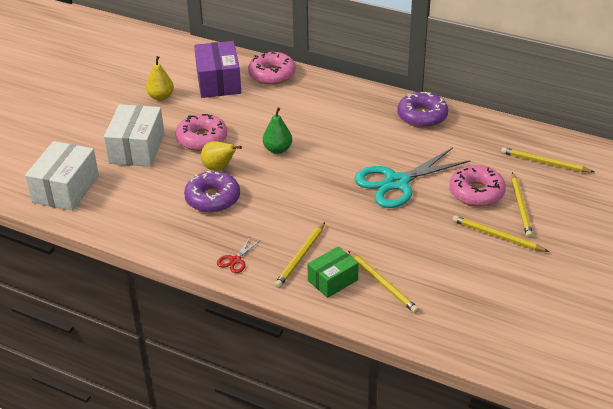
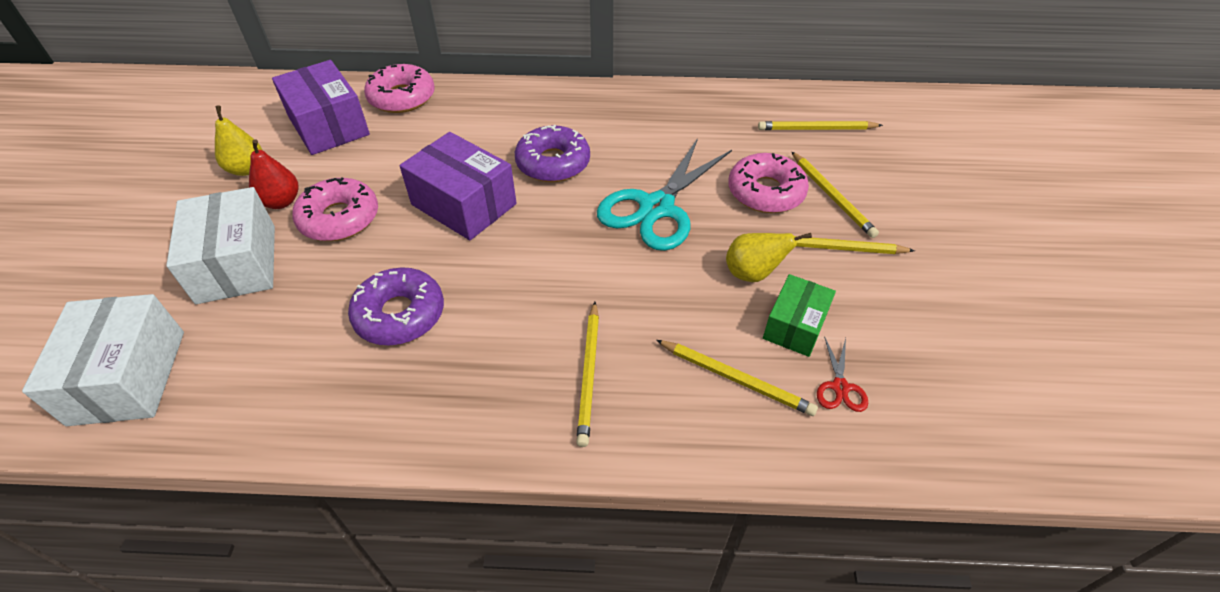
camera: 25 degrees left, 10 degrees up
(173, 121) = (281, 202): none -> red pear
(219, 168) = (387, 259): yellow pear -> yellow pear (753, 274)
(235, 260) = (488, 418): red scissors -> red scissors (840, 387)
(277, 149) = (463, 204): green pear -> purple box
(332, 280) = (660, 400): green box -> green box (795, 326)
(422, 116) = (632, 106): purple donut -> purple donut (553, 163)

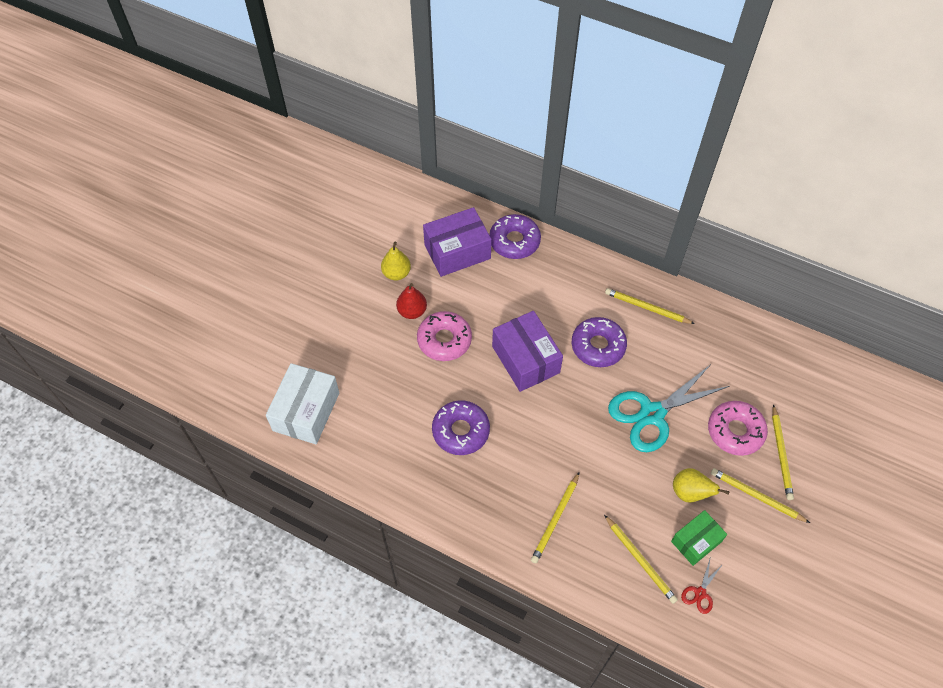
camera: 25 degrees right, 10 degrees up
(236, 263) = (376, 353): white box -> none
(328, 126) = (457, 251): purple box -> purple box turned 75 degrees clockwise
(402, 97) = (514, 241): pink donut -> purple donut
(816, 129) = (806, 389): yellow pencil -> yellow pencil (646, 308)

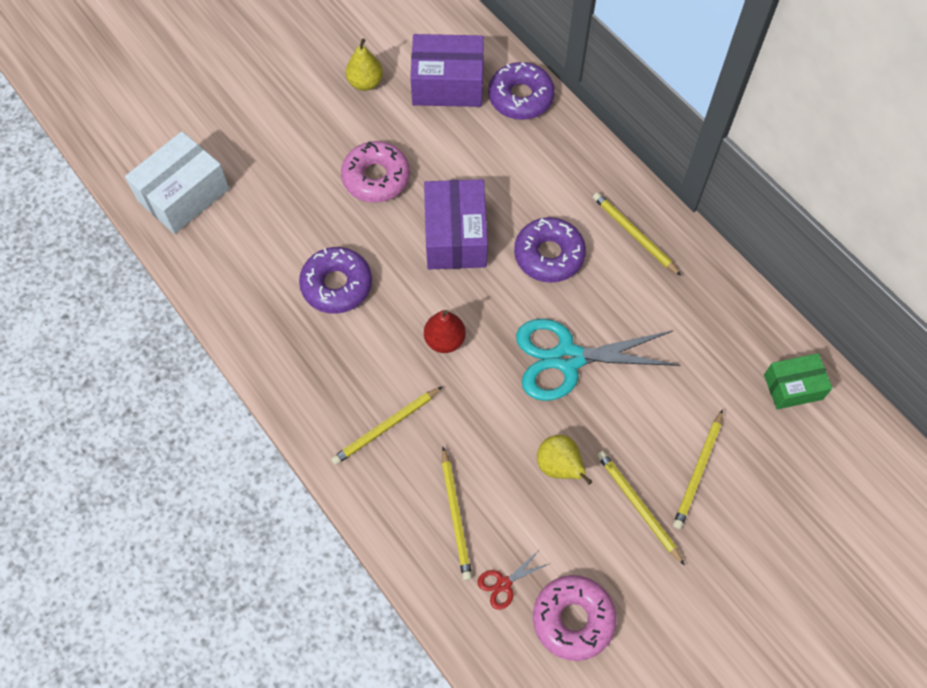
camera: 25 degrees right, 5 degrees up
(412, 311) = (358, 131): red pear -> red pear (444, 340)
(696, 541) = (533, 524): green box -> green box (793, 387)
(735, 431) = (657, 421): pink donut -> pink donut (573, 619)

